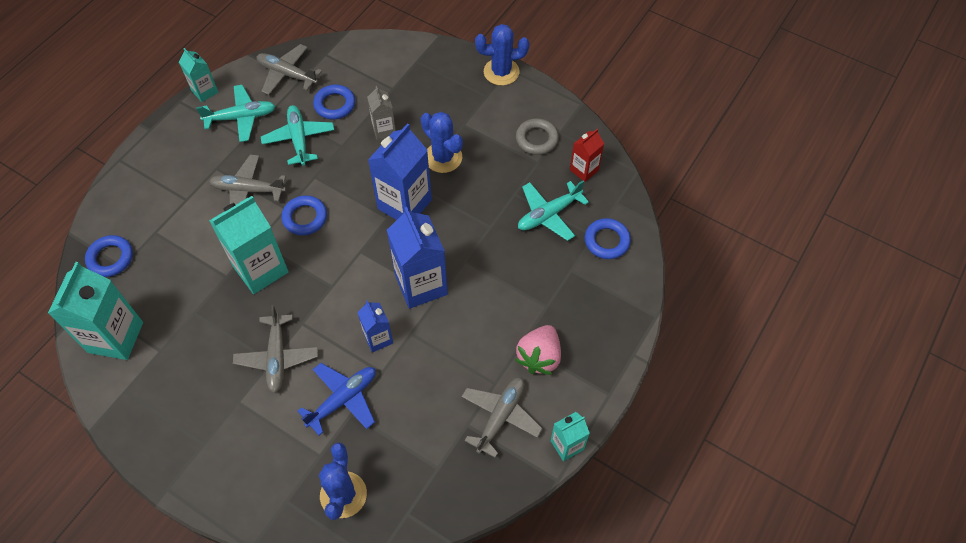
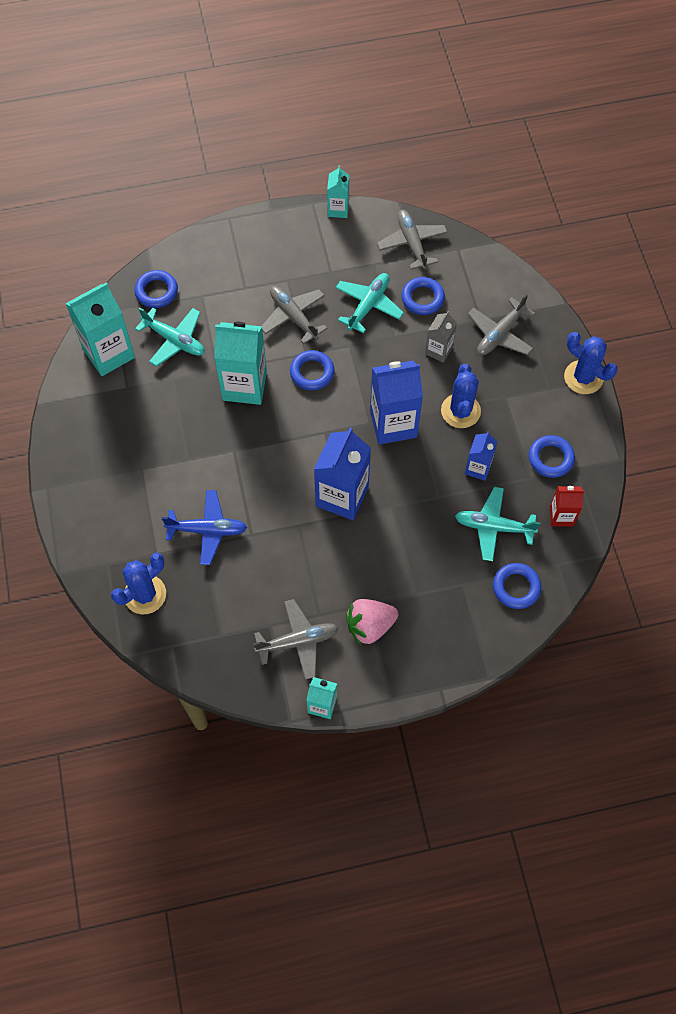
camera: 45 degrees right, 5 degrees up
(241, 117) = (344, 253): turquoise plane -> turquoise plane (174, 340)
(277, 357) = (194, 461): grey plane -> grey plane (500, 334)
(378, 338) = (273, 508): blue carton -> blue carton (478, 468)
(536, 139) = (550, 458): grey ring -> blue ring

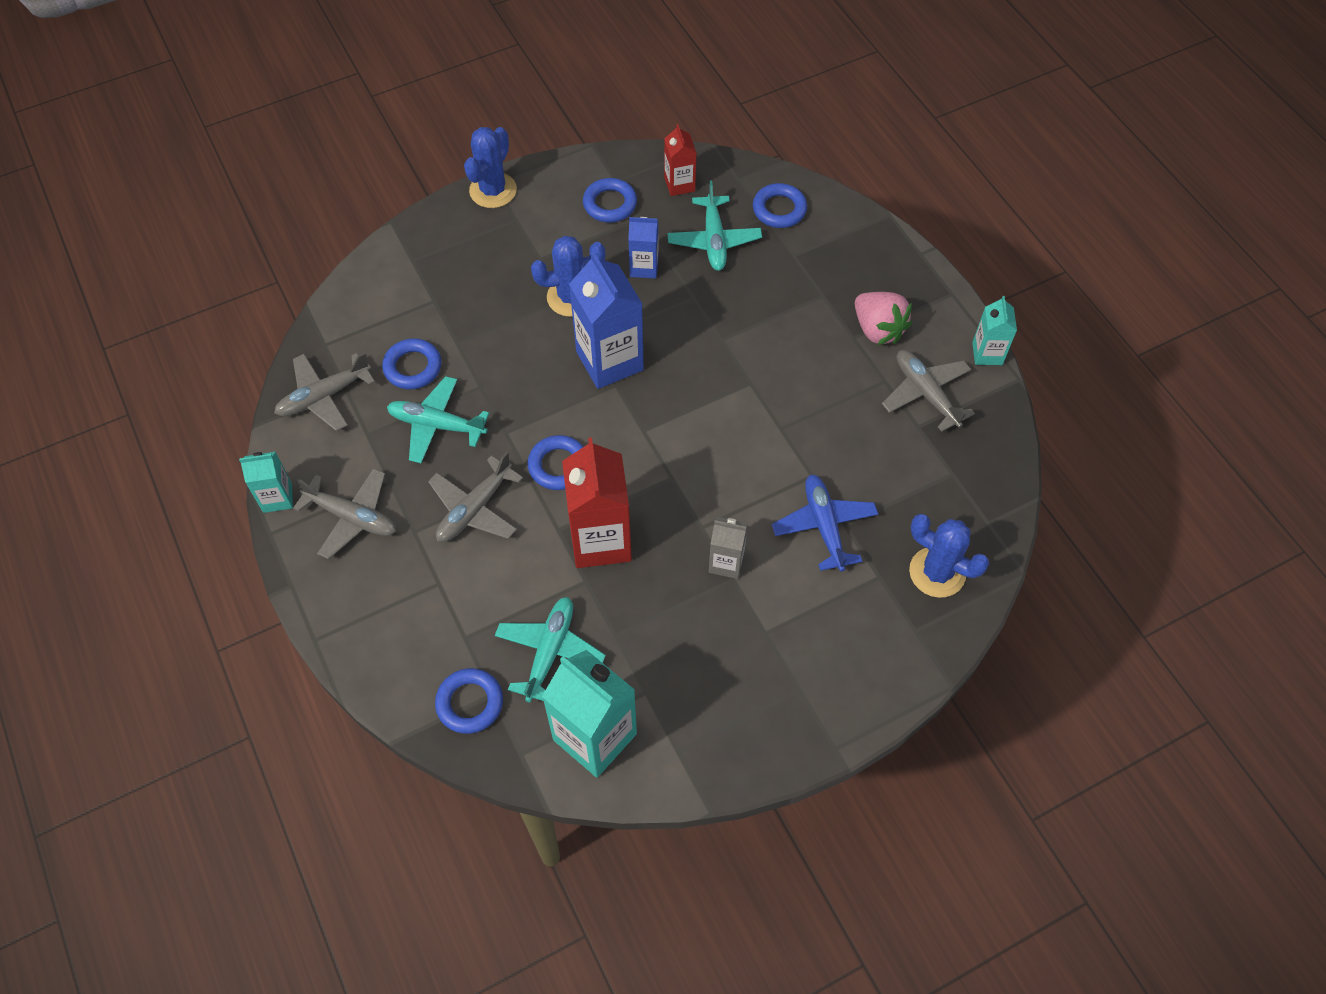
camera: 105 degrees left, 5 degrees down
(244, 385) = (600, 540): turquoise carton -> red carton
(342, 496) = (726, 392): blue carton -> none
(438, 350) = (489, 335): grey carton -> grey carton (726, 562)
(500, 334) = (450, 277): grey plane -> grey plane (352, 517)

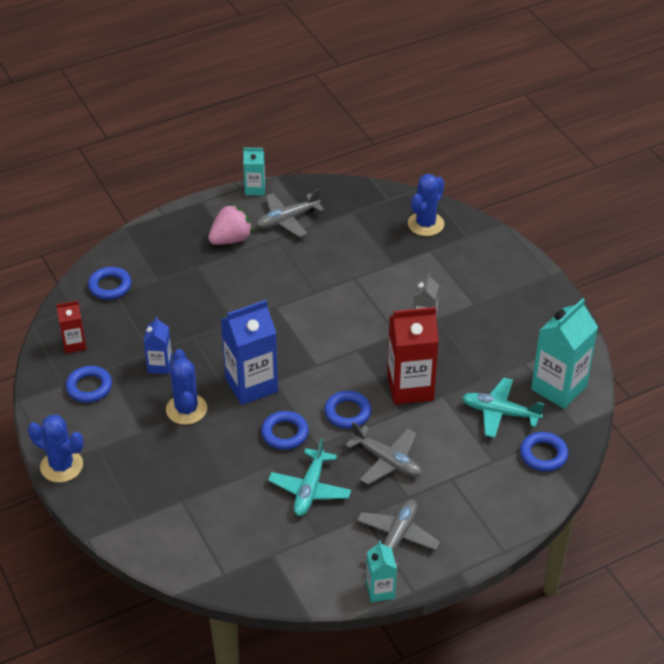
camera: 90 degrees left, 15 degrees down
(324, 397) = (280, 569): grey plane -> none
(413, 367) = (252, 509): blue ring -> blue ring (285, 433)
(714, 240) = (137, 324): turquoise plane -> none
(824, 526) = (394, 273): blue plane -> none

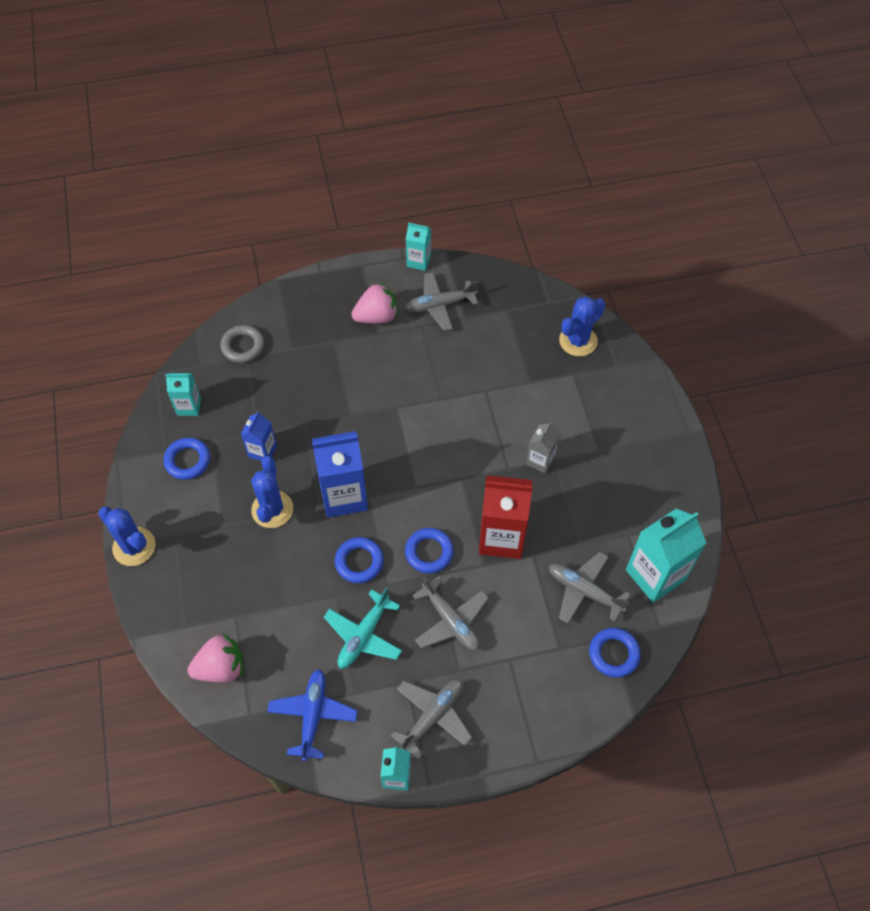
camera: 15 degrees right, 15 degrees up
(74, 344) = (189, 406): red carton -> turquoise carton
(110, 286) = (243, 346): blue ring -> grey ring
(183, 543) = (221, 667): none -> pink strawberry
(284, 561) = (313, 715): none -> blue plane
(499, 413) = (584, 591): turquoise plane -> grey plane

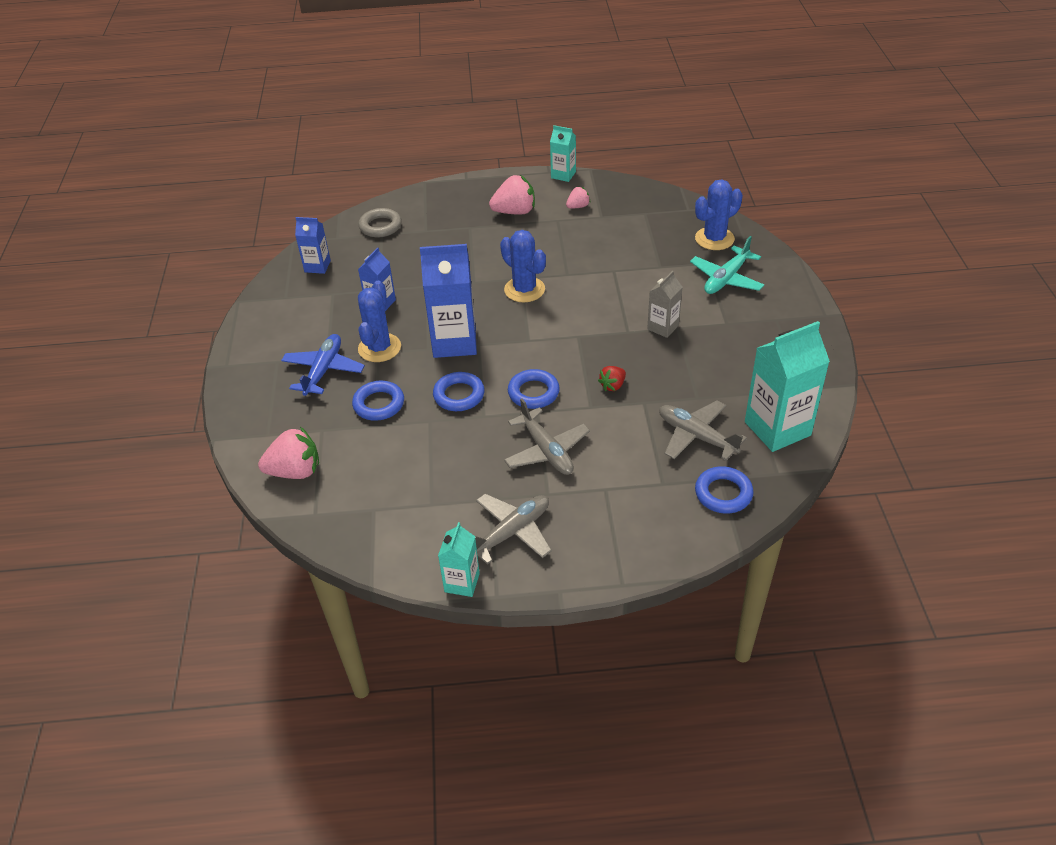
camera: 10 degrees right, 15 degrees down
(134, 547) = (235, 367): blue cactus -> blue cactus (524, 290)
(187, 461) = (305, 306): blue ring -> blue ring (379, 404)
(189, 406) = (317, 266): turquoise carton -> blue carton
(313, 715) = (382, 520): blue plane -> blue plane (323, 370)
(364, 635) = (451, 456): turquoise plane -> turquoise plane (726, 279)
(439, 305) = (578, 206): grey plane -> pink strawberry
(501, 537) = (612, 386): red carton -> red strawberry

